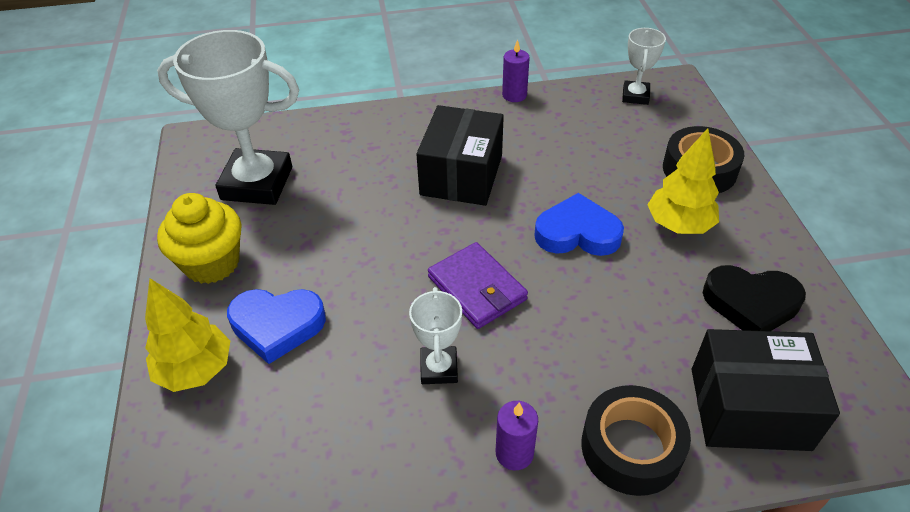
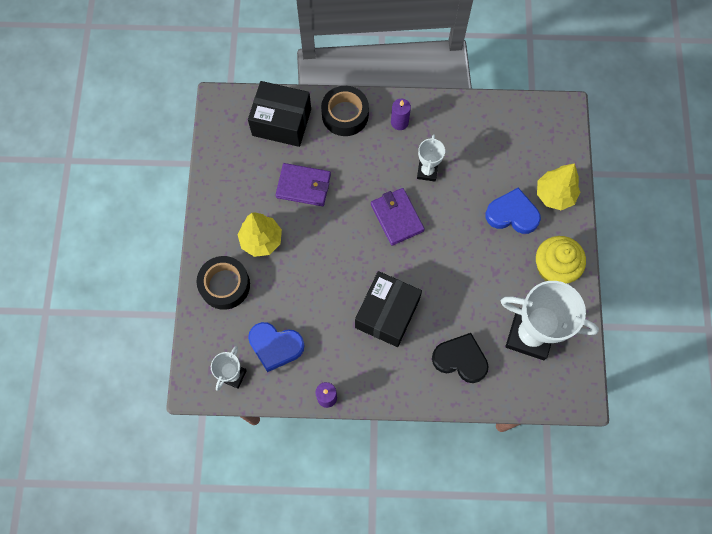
camera: 170 degrees left, 25 degrees up
(577, 233) = (326, 246): blue heart -> blue heart (275, 346)
(651, 307) = (303, 186): none -> purple wallet
(751, 303) = (249, 177): black heart -> black heart (460, 359)

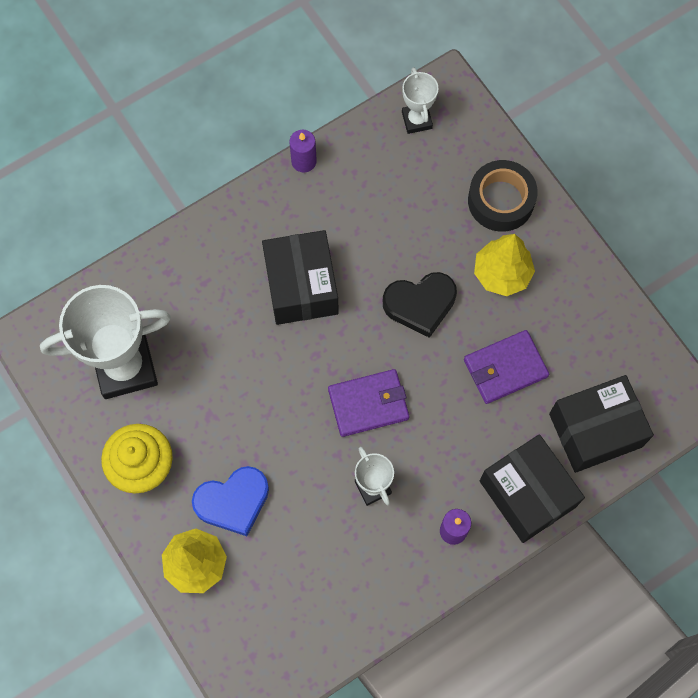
camera: 145 degrees right, 0 degrees up
(275, 346) = (396, 175): blue heart -> none
(345, 115) = (527, 494): black tape -> black box
(397, 217) = (368, 404): purple wallet -> purple wallet turned 45 degrees counterclockwise
(460, 359) = (187, 290): black heart -> black heart (420, 304)

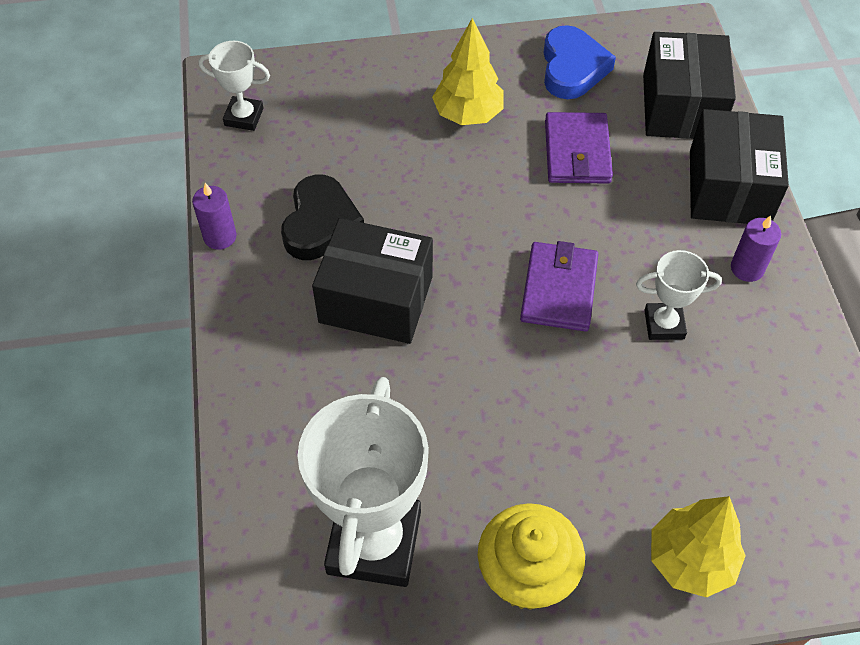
camera: 65 degrees left, 15 degrees down
(233, 502) = (622, 482): blue heart -> blue heart (572, 68)
(420, 304) = (463, 196): black heart -> black heart (320, 223)
(501, 200) = (384, 84): black tape -> none
(527, 494) = (729, 187): black box -> black box turned 75 degrees counterclockwise

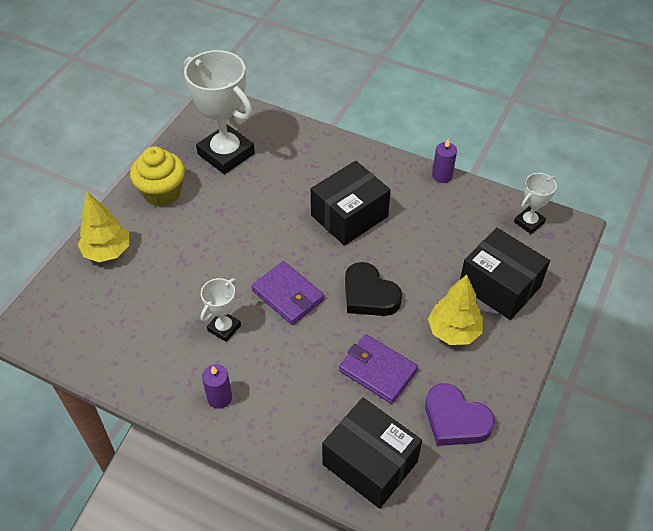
camera: 125 degrees right, 5 degrees down
(320, 223) = (419, 218): black heart -> black heart (369, 295)
(572, 68) = (455, 420): blue heart -> purple heart
(729, 187) = (282, 437): black box -> black box (499, 286)

